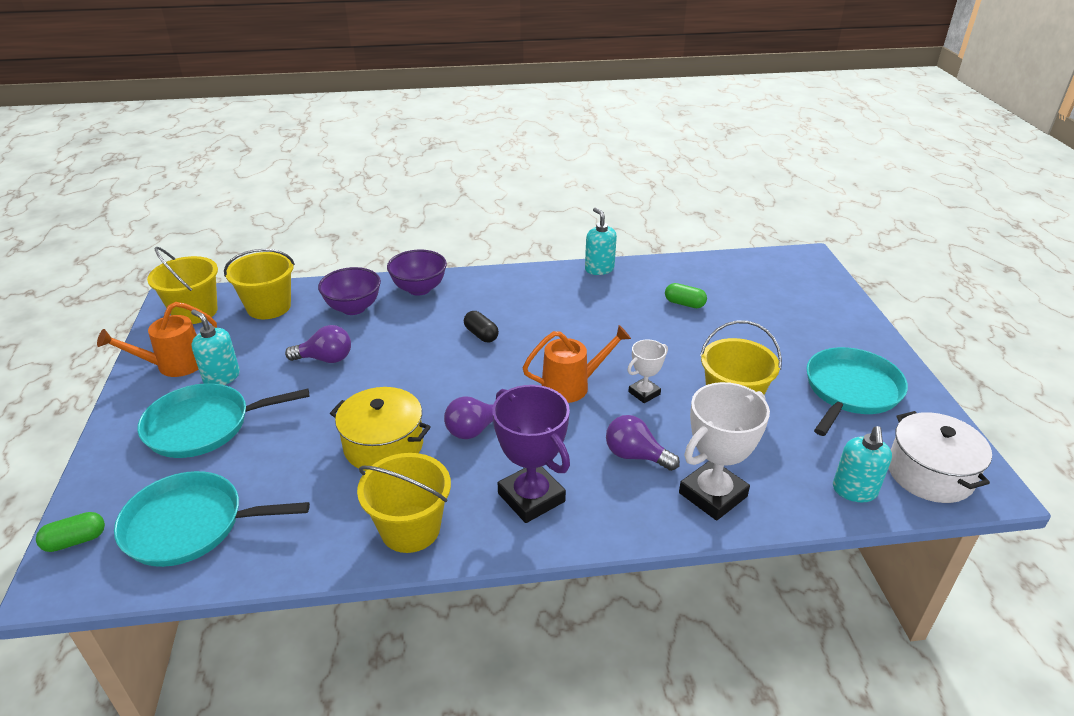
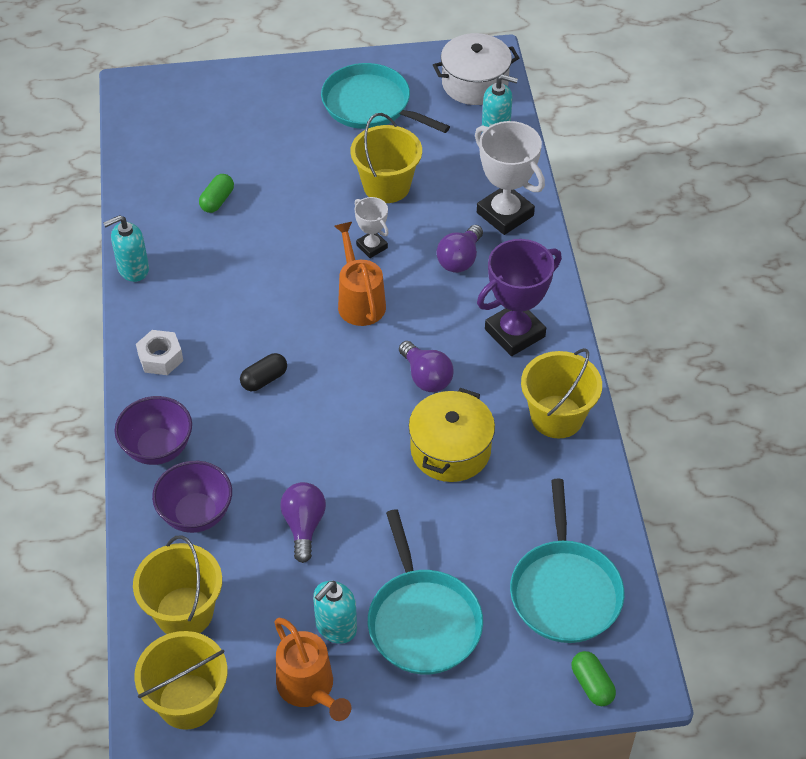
camera: 90 degrees left, 15 degrees up
(507, 285) = (160, 358): none -> white nut

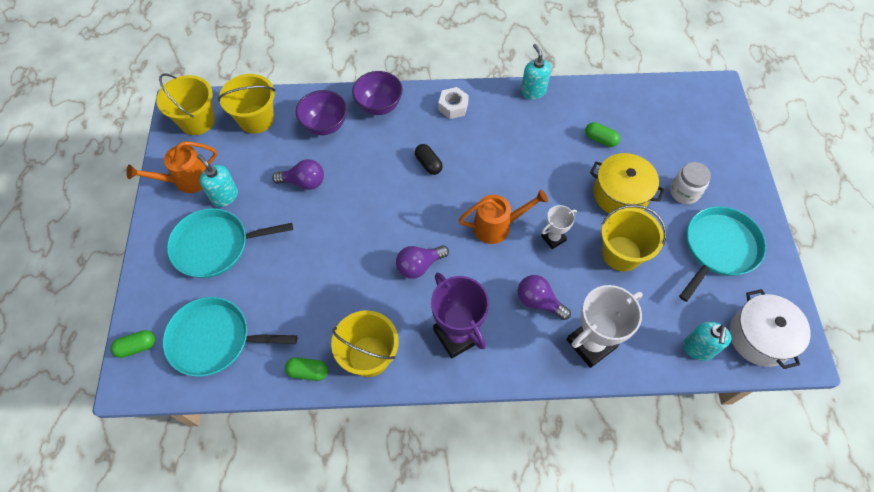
camera: 95 degrees right, 10 degrees up
(295, 128) = (684, 192): none -> white jar
(450, 449) = (350, 276): yellow pot -> yellow pot (620, 194)
(588, 477) = (308, 372): none -> green capsule

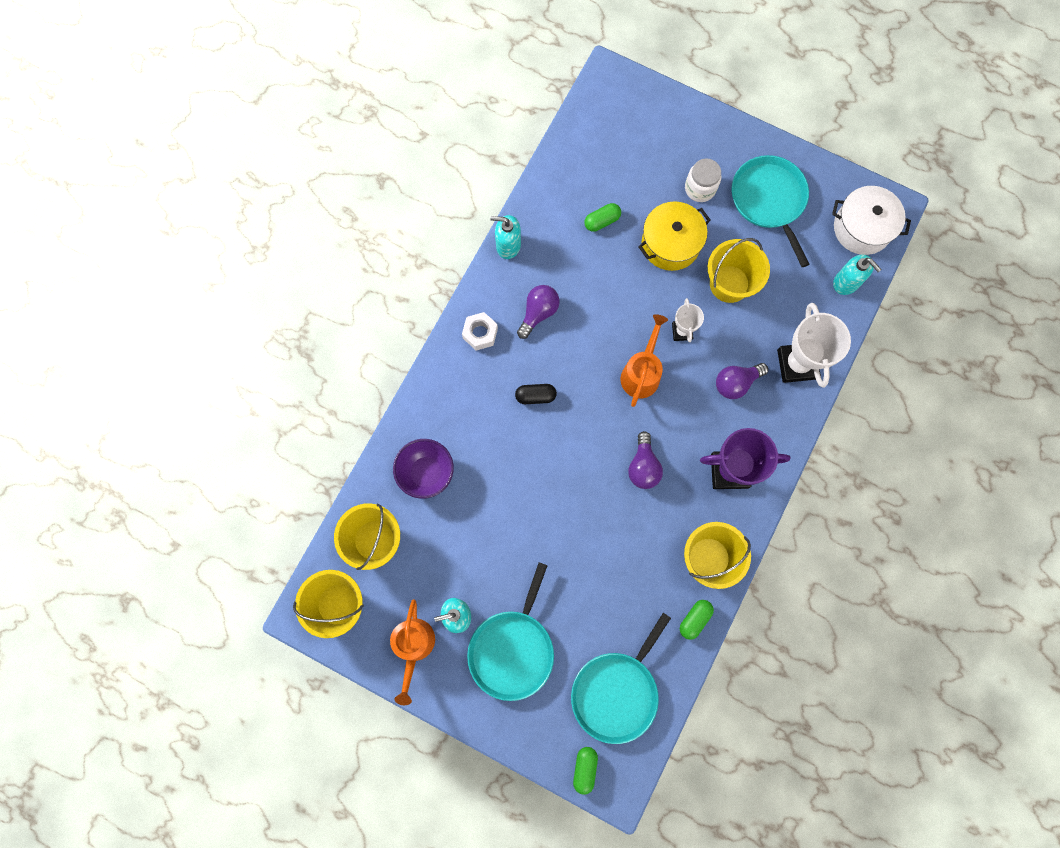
camera: 60 degrees left, 15 degrees up
(304, 182) = (486, 528): purple light bulb -> purple light bulb (538, 313)
(379, 106) = (434, 405): purple bowl -> none

